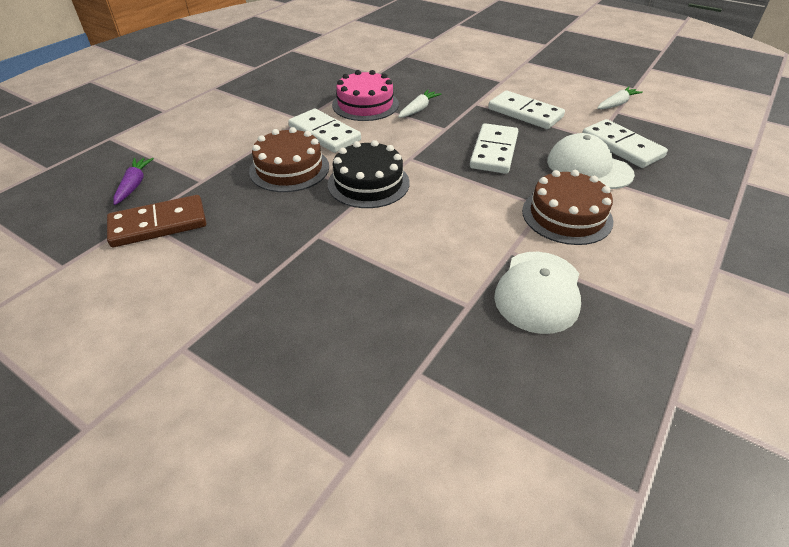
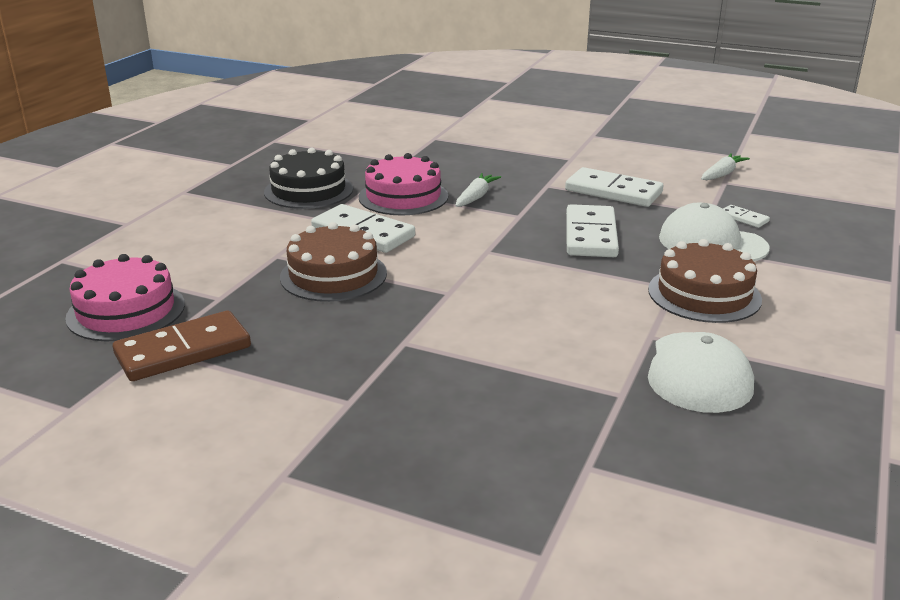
camera: 10 degrees left, 15 degrees down
(134, 185) = (126, 311): purple carrot -> pink cake
(368, 183) = (445, 282): black cake -> black cake (308, 190)
(621, 146) = (743, 218): white domino -> white domino, size x0.47

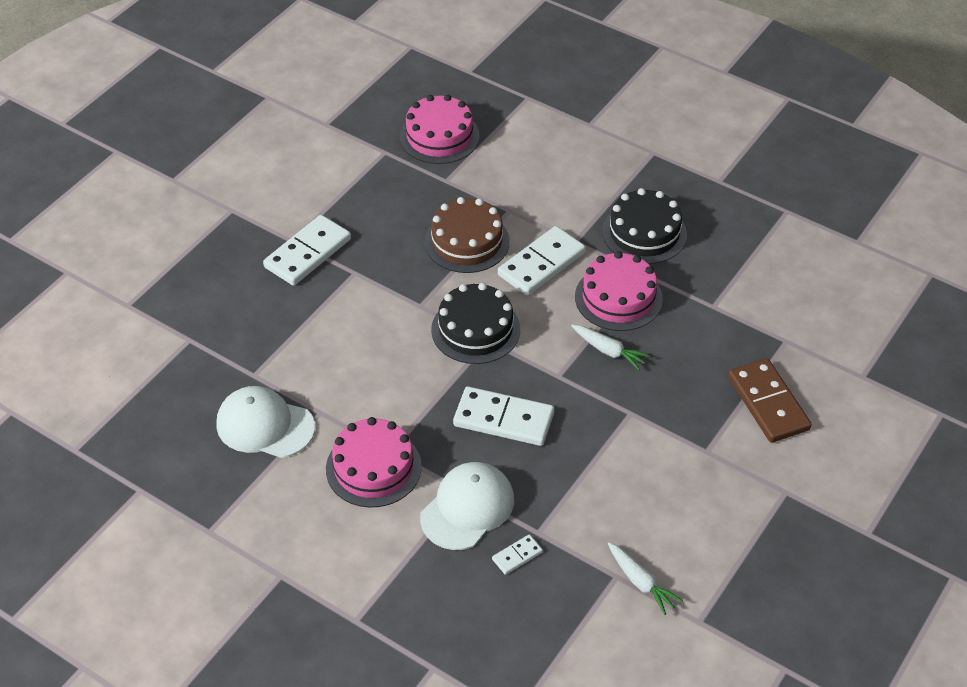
camera: 100 degrees right, 20 degrees up
(183, 351) = (377, 166): brown domino -> brown domino (768, 403)
(474, 258) = (475, 329): none -> black cake
(613, 191) = (605, 465): white domino -> white domino (308, 253)
(704, 294) = (373, 467): brown cake -> pink cake

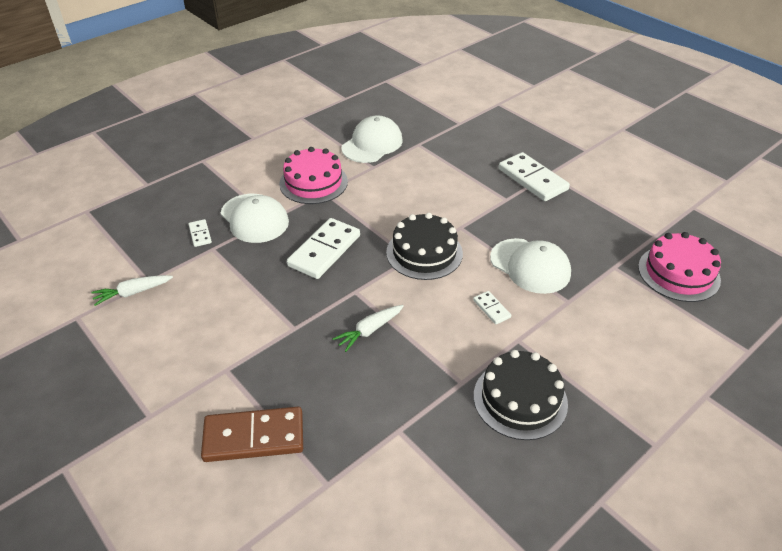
camera: 105 degrees right, 5 degrees down
(467, 242) = (530, 266): brown cake -> white cap
(541, 264) = (491, 309): white domino -> white domino, size x0.47
(618, 298) = (433, 354): pink cake -> none

